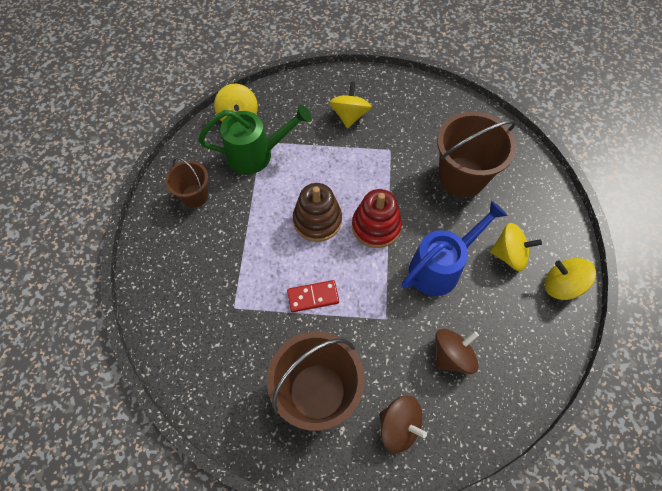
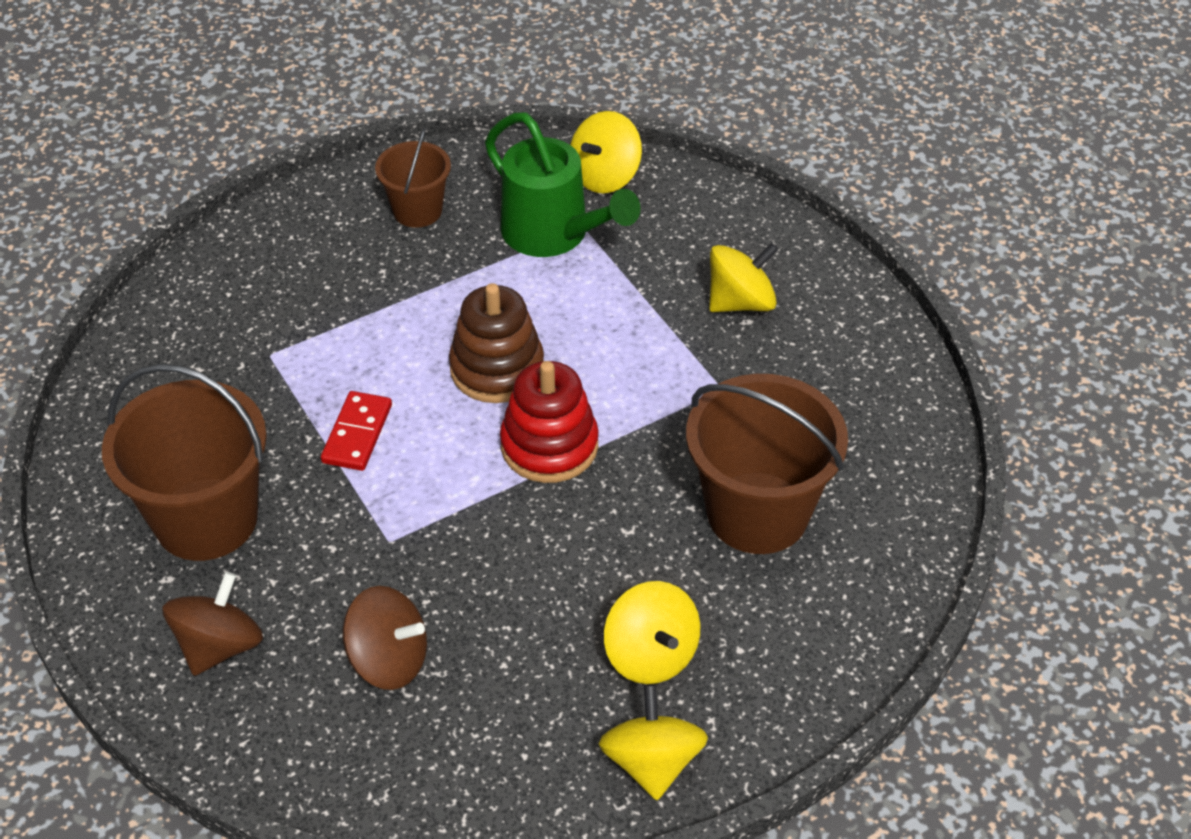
camera: 55 degrees right, 15 degrees down
(313, 297) = (357, 434): red domino -> red domino turned 60 degrees clockwise
(399, 426) = (219, 646): brown spinning top -> brown spinning top turned 150 degrees counterclockwise
(440, 267) = (543, 568): blue watering can -> none

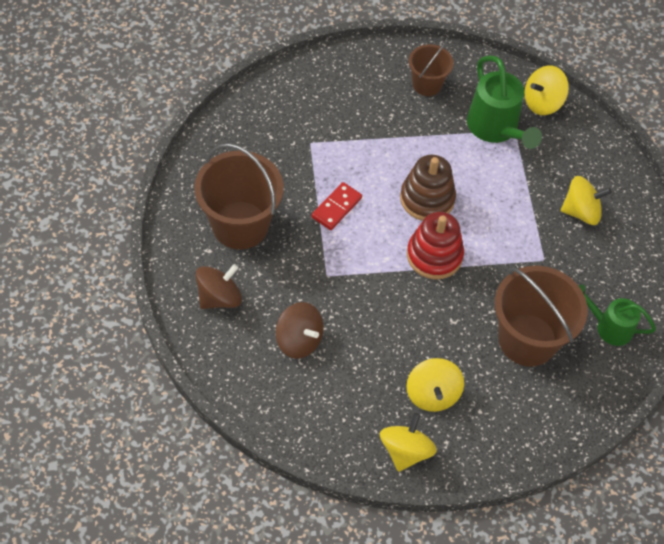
camera: 20 degrees right, 10 degrees up
(869, 446) = (609, 327): none -> green watering can

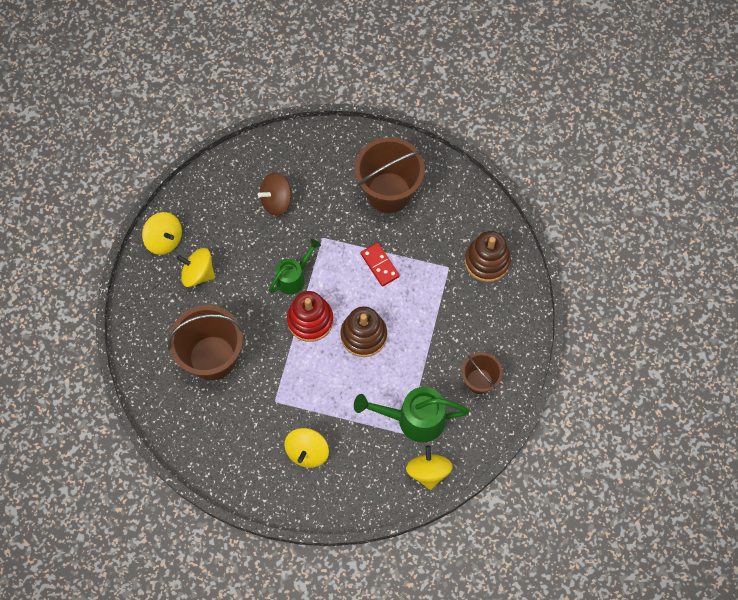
camera: 115 degrees right, 10 degrees up
(219, 297) = (332, 160): brown spinning top -> none
(288, 110) = (487, 261): none -> brown stacking toy
(609, 327) = (198, 423): green watering can -> green watering can (294, 277)

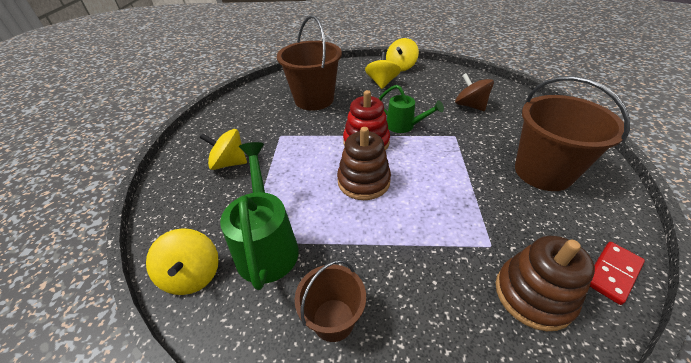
camera: 80 degrees right, 25 degrees down
(380, 265) = (452, 180): red domino -> red domino (612, 273)
(428, 471) = (192, 275): yellow spinning top -> yellow spinning top turned 90 degrees clockwise

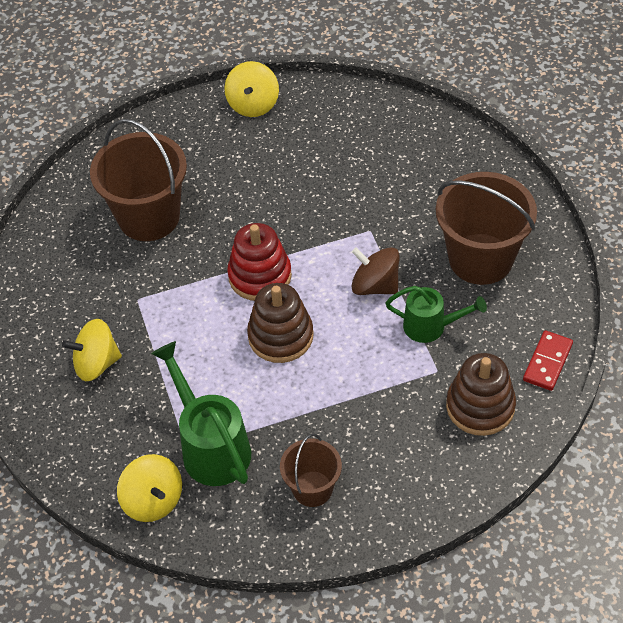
camera: 20 degrees left, 10 degrees up
(382, 83) = (237, 151): yellow spinning top -> none
(404, 126) = (300, 233): green watering can -> green watering can (431, 326)
(470, 106) = (378, 167): brown spinning top -> brown spinning top (375, 285)

